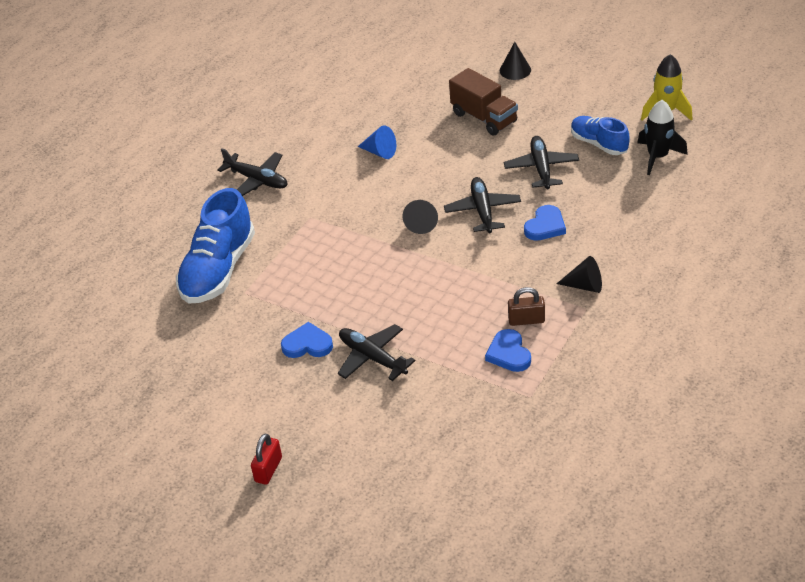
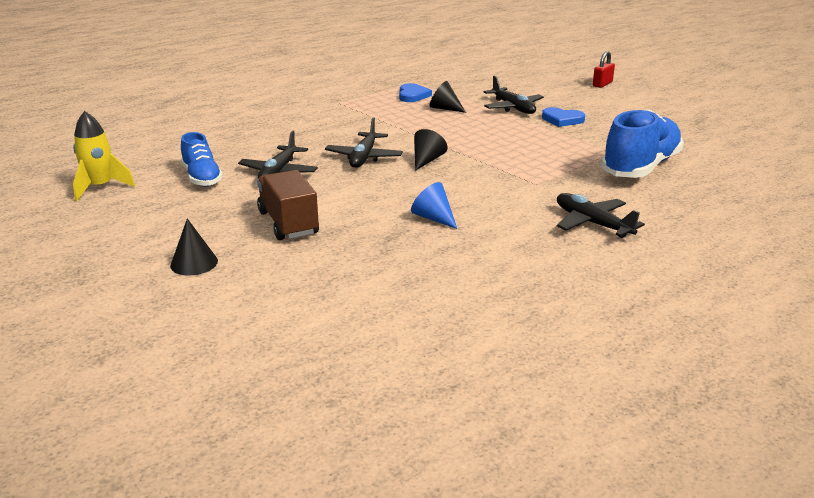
camera: 165 degrees left, 15 degrees down
(526, 320) = (386, 104): brown padlock -> none
(545, 226) = (320, 140): blue heart -> none
(585, 286) = (327, 110): black cone -> black cone (444, 108)
(657, 157) = (166, 159): black rocket -> none

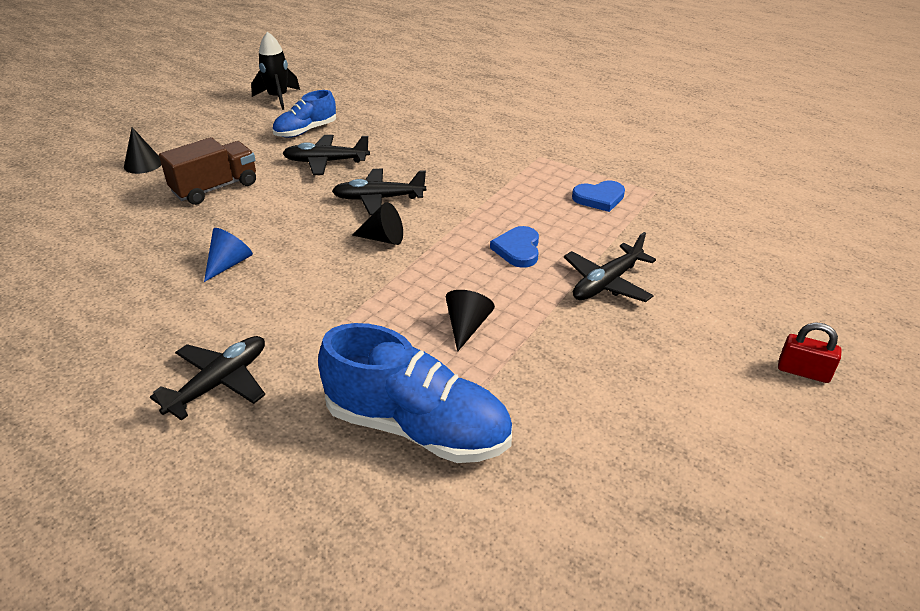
camera: 75 degrees right, 10 degrees up
(100, 187) = (278, 98): yellow rocket -> black rocket
(444, 108) = (565, 228): black cone -> black cone (467, 326)
(562, 120) = (583, 334): blue heart -> blue heart (518, 249)

